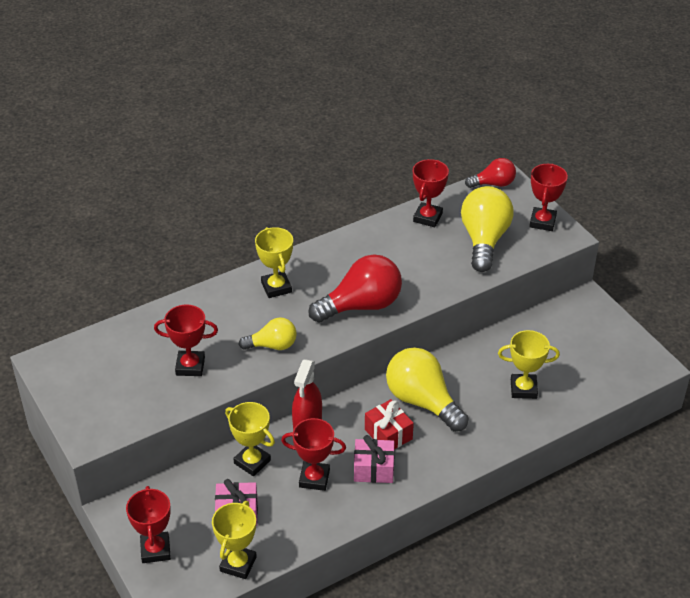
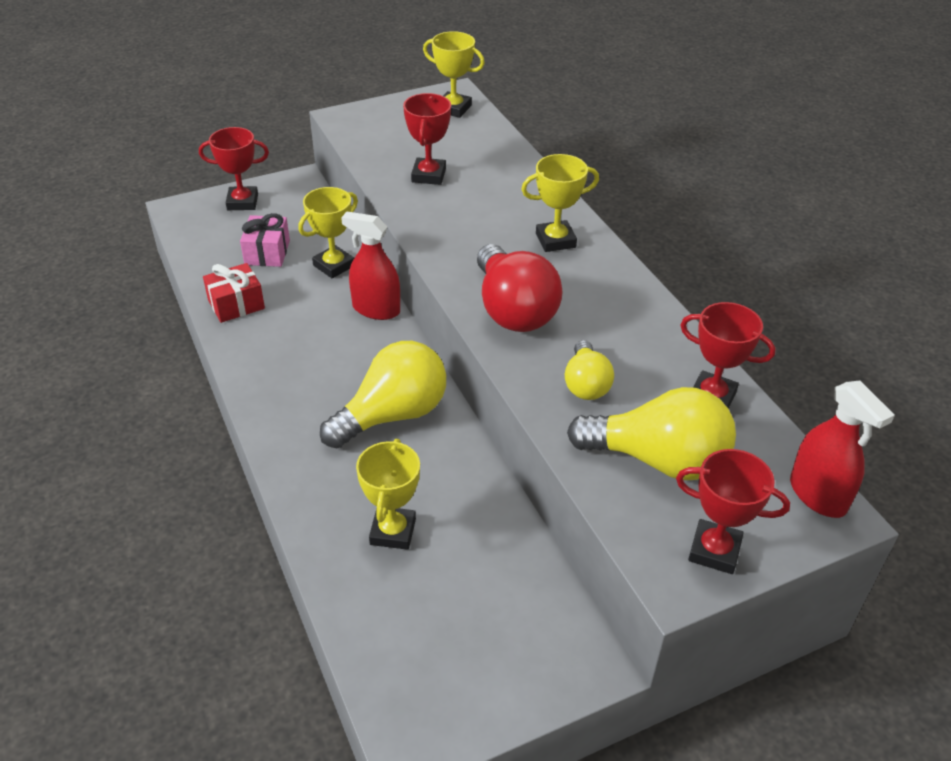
camera: 95 degrees right, 0 degrees up
(238, 564) = (201, 251): yellow trophy -> yellow trophy (453, 108)
(272, 345) = (450, 232): yellow light bulb -> yellow light bulb (586, 384)
(314, 478) = (294, 309): red trophy -> none
(373, 469) = (292, 358): pink gift -> none
(388, 434) = (344, 376): red gift -> red gift (236, 304)
(493, 184) = (818, 495): red light bulb -> red spray bottle

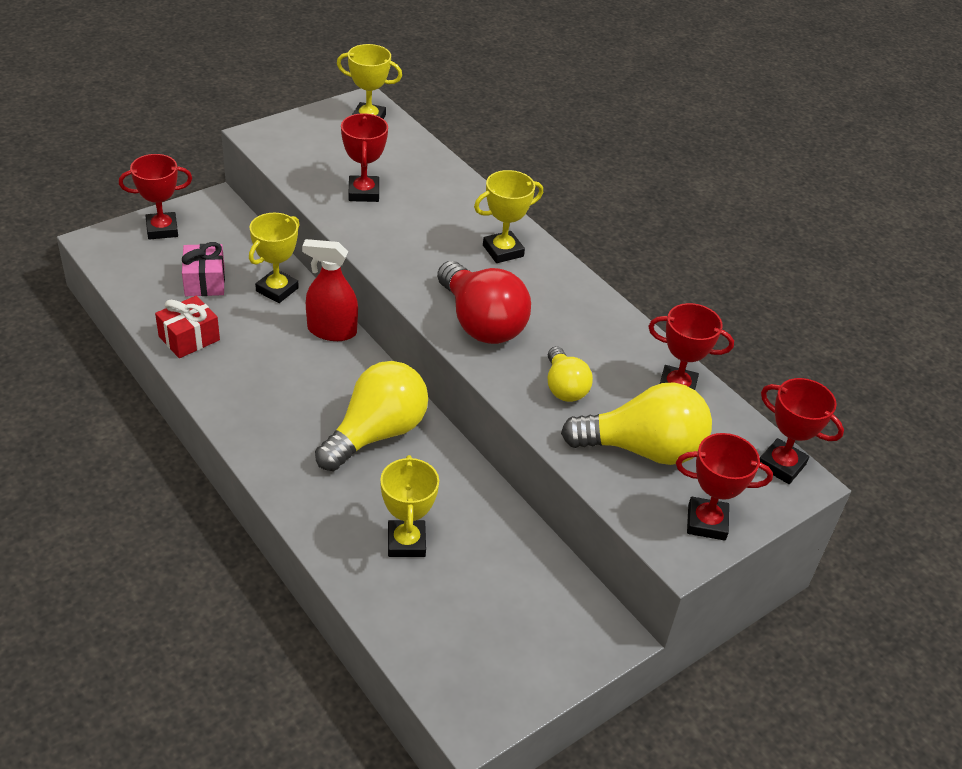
camera: 15 degrees left, 0 degrees up
(818, 495) = (781, 465): red spray bottle -> red trophy

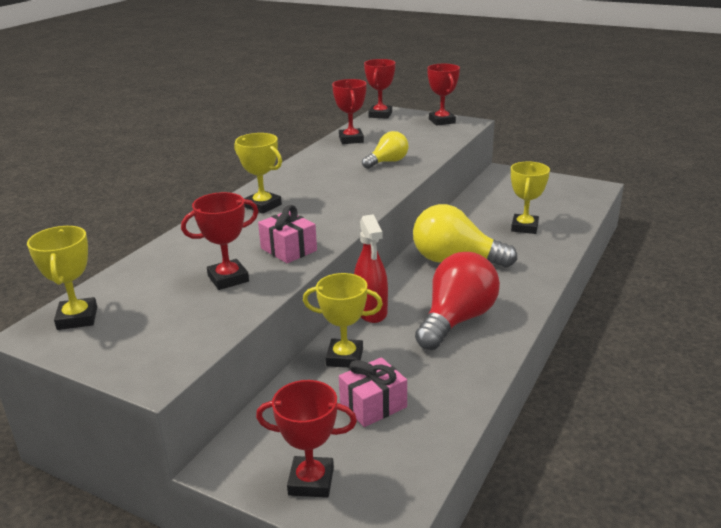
camera: 110 degrees left, 15 degrees down
(162, 229) = (311, 481): red trophy -> red trophy turned 45 degrees counterclockwise
(189, 338) = (458, 377): red gift -> none
(387, 237) = (288, 249): none -> pink gift
(406, 542) = (524, 227): yellow trophy -> yellow trophy turned 45 degrees counterclockwise
(481, 323) = (356, 194): red light bulb -> red light bulb (456, 320)
(643, 449) = (411, 138): yellow light bulb -> none

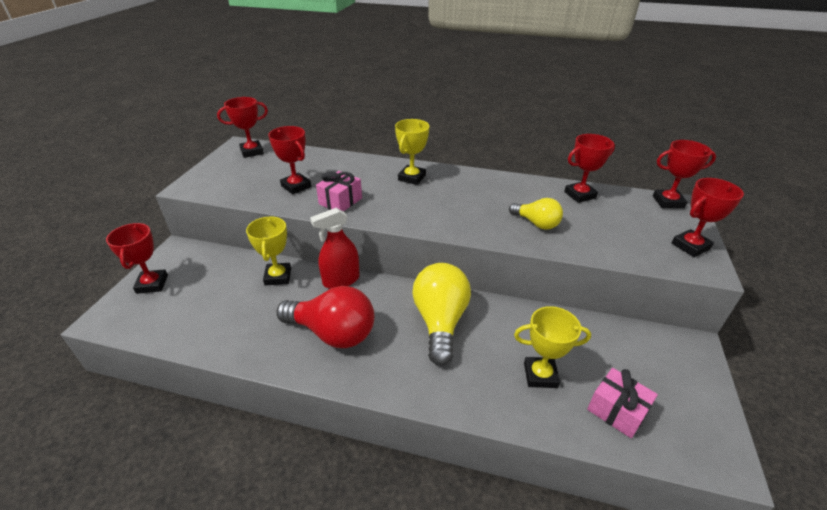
camera: 75 degrees right, 10 degrees up
(77, 318) = (252, 152): yellow trophy -> red trophy
(373, 405) = (221, 299): pink gift -> pink gift (617, 410)

